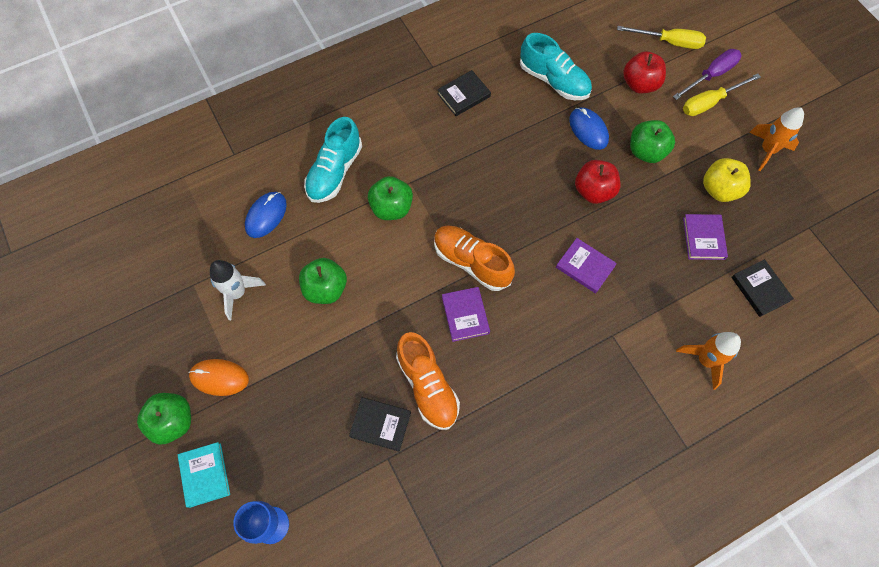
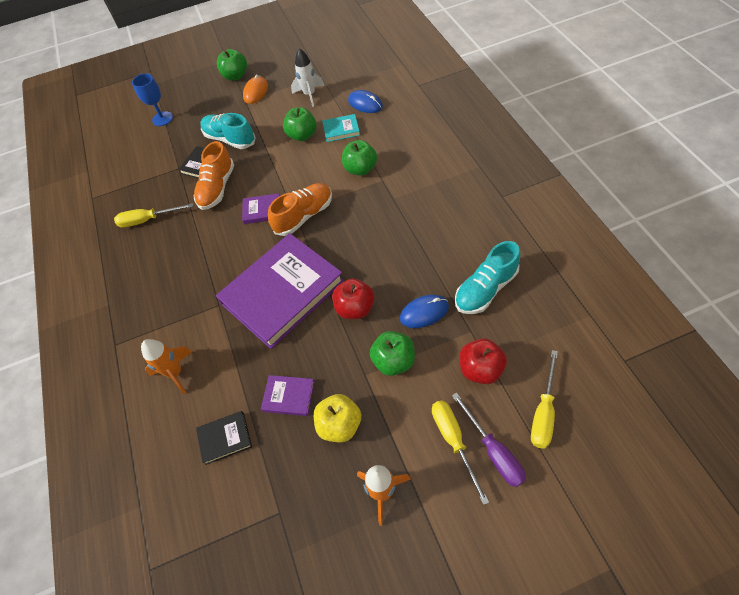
camera: 105 degrees right, 10 degrees down
(205, 475) = (201, 91): turquoise book -> turquoise book (341, 130)
(334, 172) = (397, 137): turquoise shoe -> turquoise shoe (230, 139)
(427, 386) = (217, 188): orange shoe -> orange shoe turned 60 degrees counterclockwise
(463, 95) = (469, 217): black book -> none
(491, 472) = (148, 220): none -> yellow screwdriver
(585, 266) = (282, 292): purple book -> purple book, size x2.41

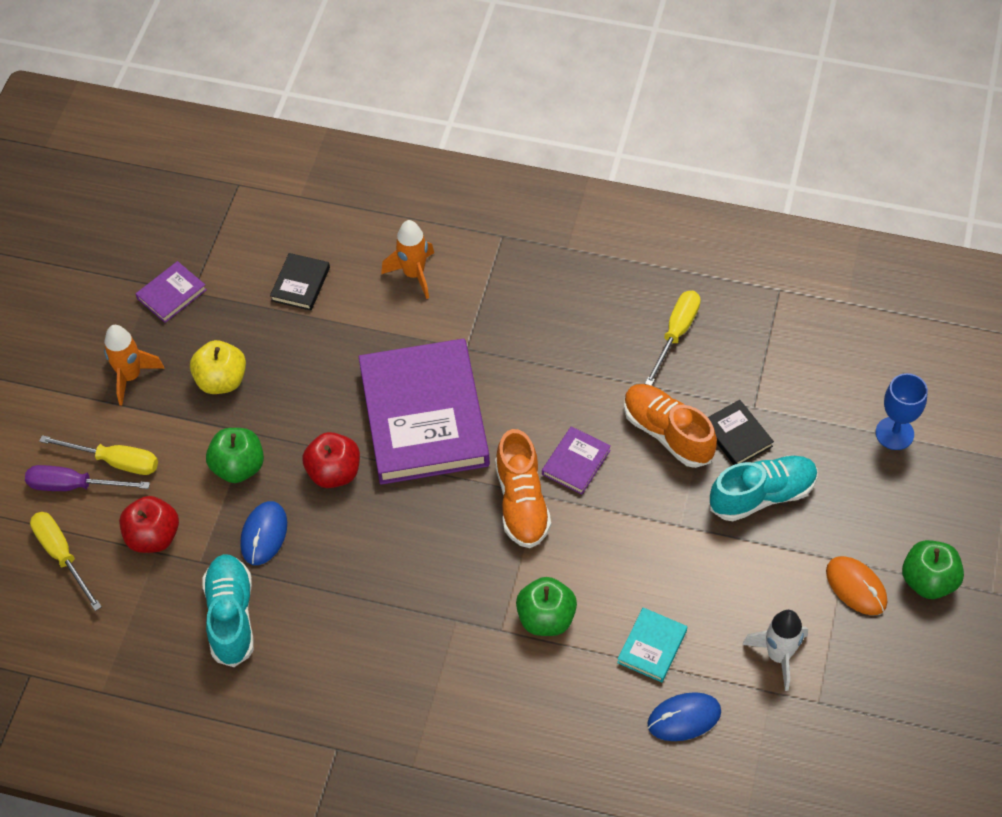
camera: 120 degrees right, 0 degrees up
(289, 396) = (292, 355): purple book -> purple book (172, 294)
(302, 135) = (686, 590): green apple -> none

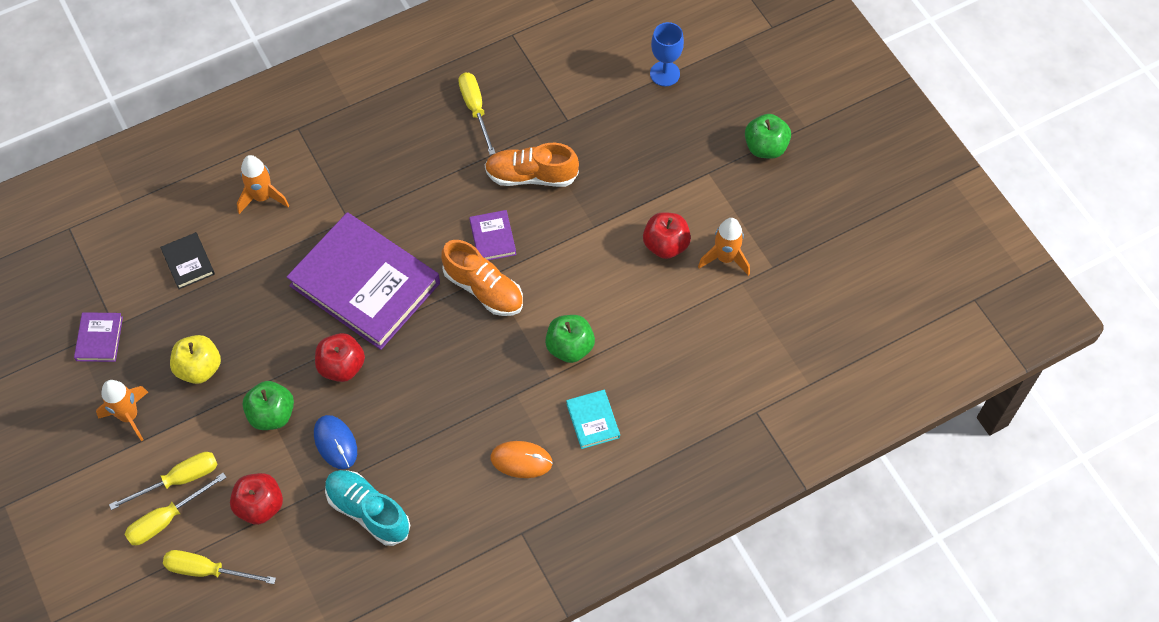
camera: 45 degrees left, 5 degrees up
(74, 486) = (167, 519): purple screwdriver -> yellow screwdriver
(652, 646) = (648, 312): turquoise book -> turquoise book (592, 420)
(684, 718) = (707, 339): blue mouse -> none
(732, 596) = (665, 245): none -> red apple
(737, 435) = (574, 145): black book -> none
(762, 495) = (625, 170): turquoise shoe -> none
(778, 656) = (725, 258): white rocket -> orange rocket
(856, 587) = (729, 183): orange mouse -> orange mouse (521, 460)

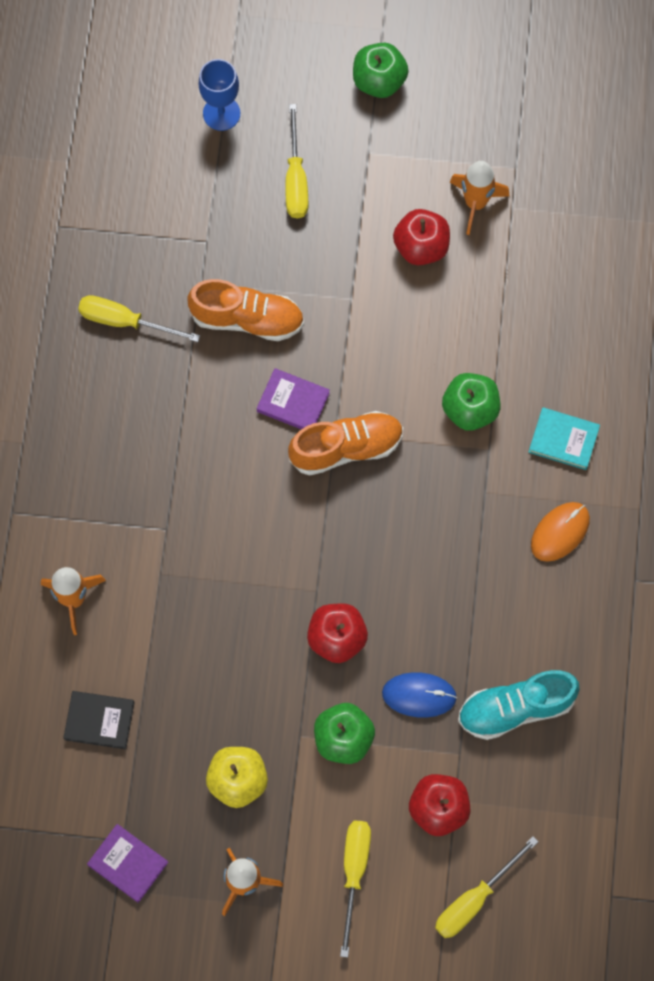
camera: 55 degrees left, 10 degrees up
(167, 519) = (390, 908): yellow screwdriver -> yellow screwdriver (295, 179)
(365, 284) = (257, 559): purple book -> none
(531, 176) = (247, 319): orange shoe -> orange shoe turned 120 degrees counterclockwise

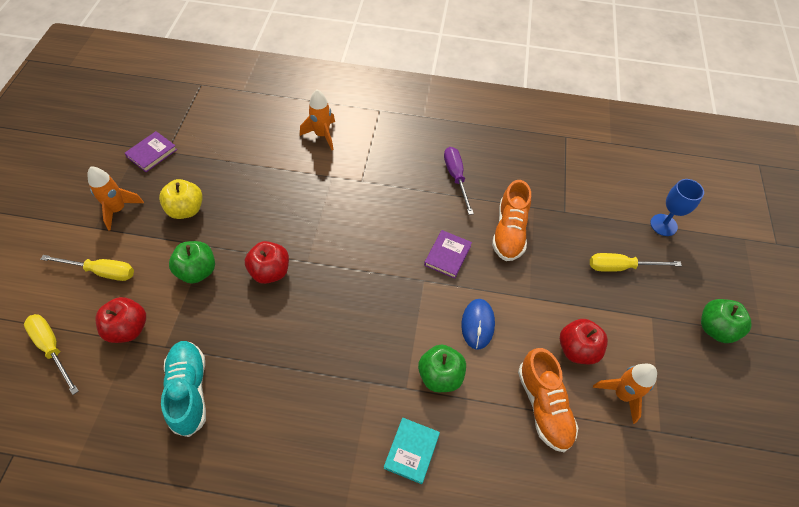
camera: 90 degrees right, 15 degrees down
(99, 721) = (243, 144): black book -> none
(125, 321) = (503, 166): yellow screwdriver -> none
(152, 391) = (456, 177): none -> purple screwdriver
(346, 448) = (411, 286): orange shoe -> orange shoe (543, 406)
(419, 695) = (216, 322): blue mouse -> blue mouse (477, 324)
(560, 532) = (330, 440): orange mouse -> none

